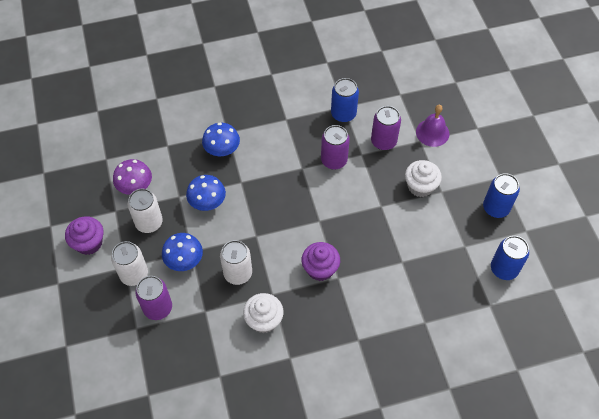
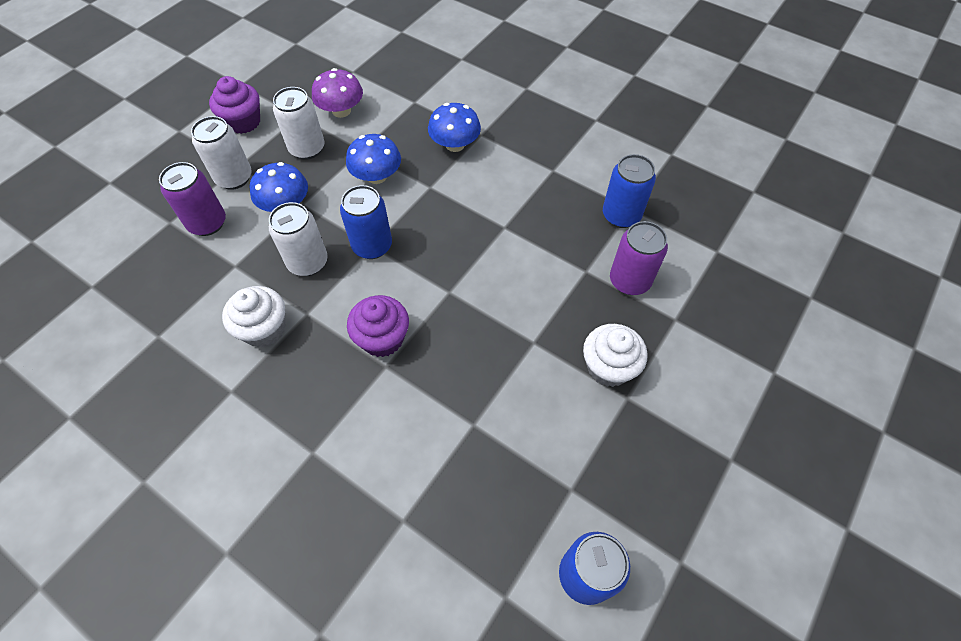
camera: 50 degrees right, 0 degrees up
(334, 160) = (547, 250): purple can -> none
(432, 132) = (704, 324): purple bell -> none
(496, 208) = (675, 489): blue can -> blue can (372, 246)

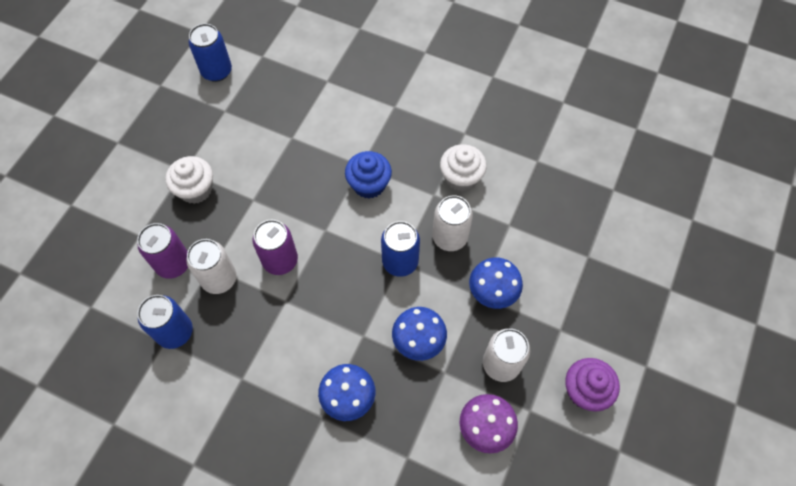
camera: 170 degrees right, 5 degrees up
(207, 223) = (554, 261): purple can -> purple can (280, 260)
(234, 178) = (556, 314): white can -> white can (219, 279)
(382, 338) = (369, 184): purple cupcake -> blue cupcake

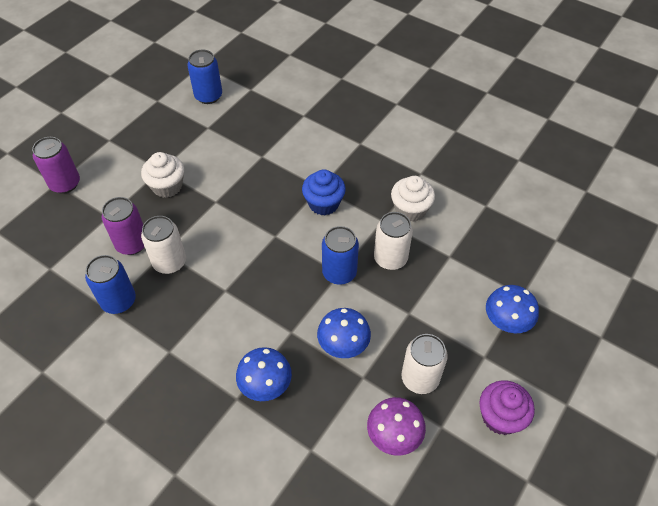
camera: 10 degrees right, 10 degrees down
(280, 260) = (228, 255): purple can -> purple can (65, 184)
(493, 291) = (423, 311): blue mushroom -> blue mushroom (507, 320)

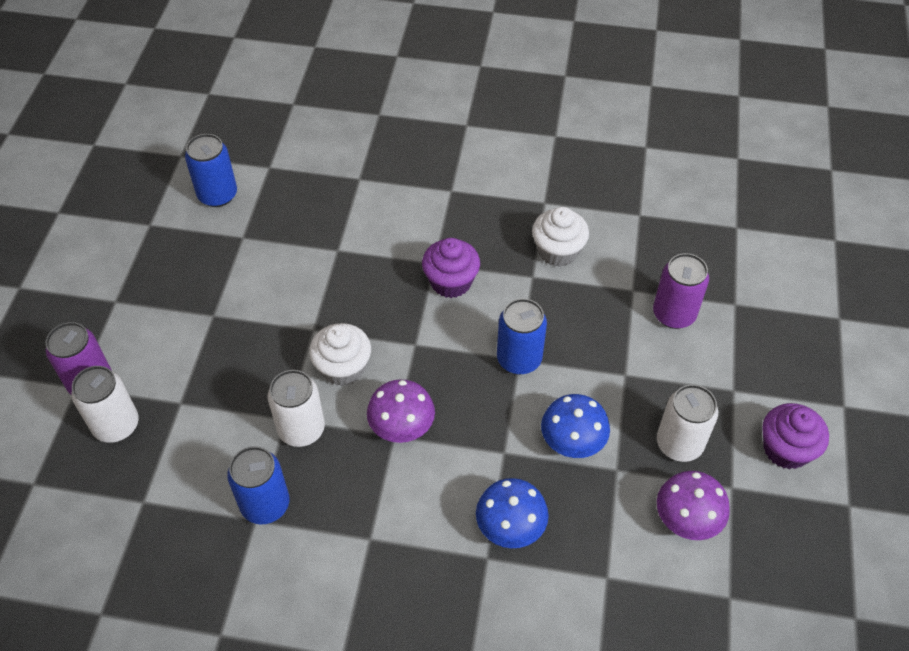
camera: 25 degrees left, 0 degrees up
(132, 244) = (236, 425): purple can -> purple can (674, 314)
(167, 186) = (236, 334): white cupcake -> white cupcake (343, 368)
(234, 286) = (402, 426): none -> purple mushroom
(323, 203) = (451, 282): blue cupcake -> purple cupcake
(390, 258) = (568, 319): white can -> white can (116, 425)
(507, 320) = (735, 339): blue mushroom -> none

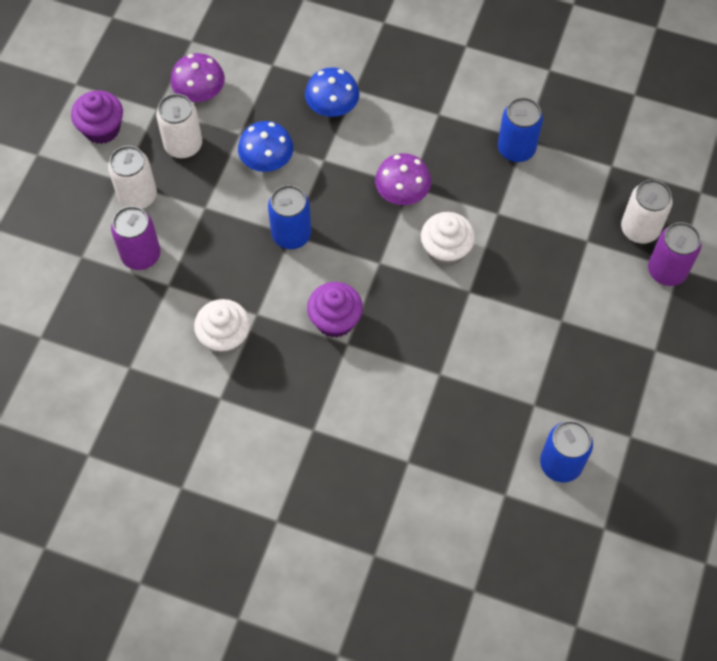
camera: 170 degrees left, 10 degrees up
(301, 429) = (485, 202): white can -> white can (137, 196)

